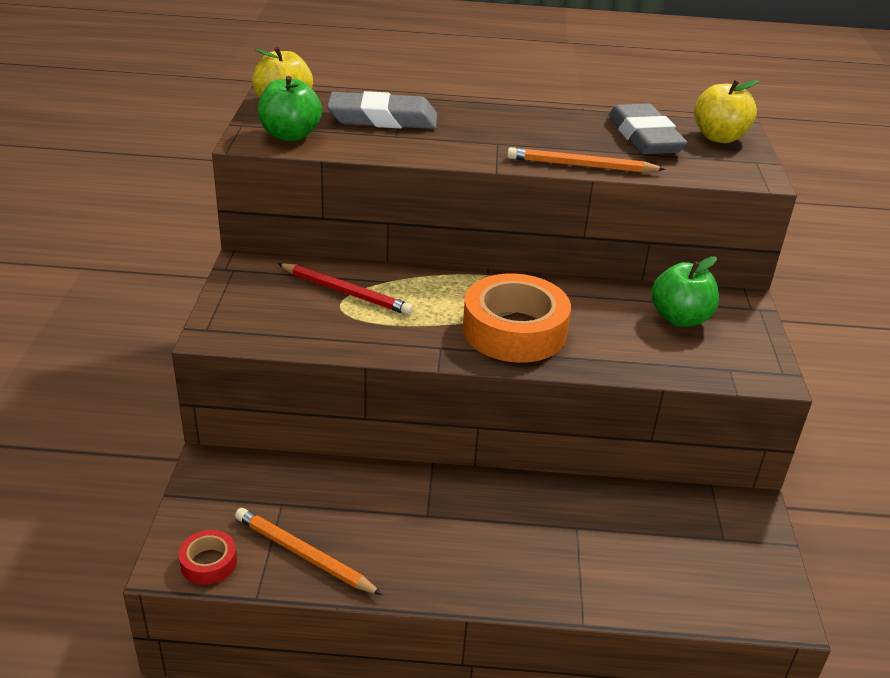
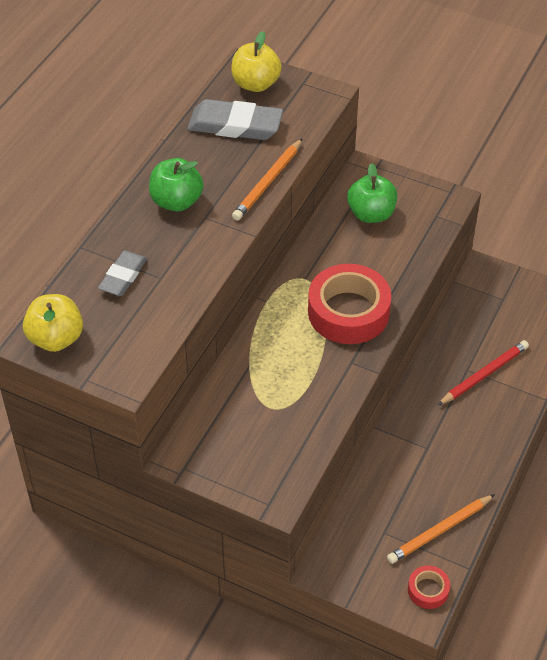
camera: 65 degrees left, 15 degrees up
(290, 135) = (127, 349): green apple -> green apple (176, 201)
(346, 292) = (254, 399): red pencil -> red pencil (484, 374)
(382, 119) = (123, 276): grey eraser -> grey eraser, size x0.62
(514, 330) = (348, 312): orange tape -> red tape

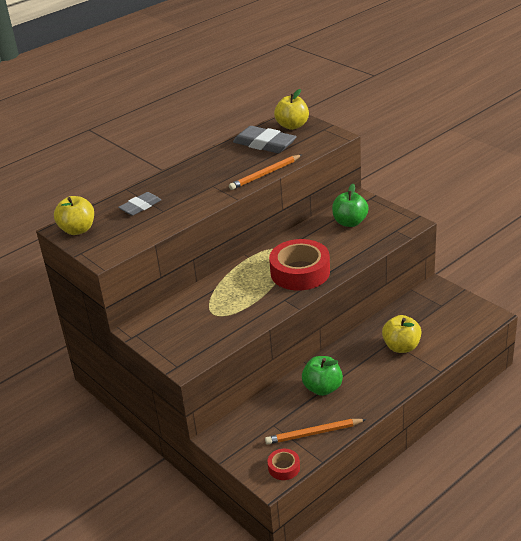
camera: 25 degrees right, 15 degrees down
(176, 201) = (200, 175): green apple -> green apple (322, 388)
(484, 374) = (401, 347): red pencil -> yellow apple

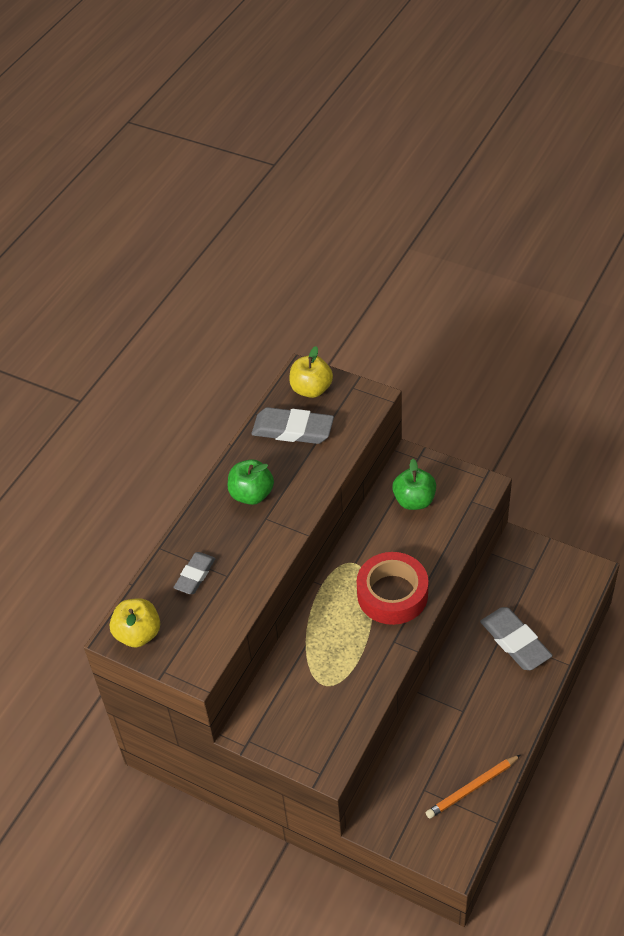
camera: 20 degrees left, 15 degrees up
(265, 174) = (320, 484): orange pencil -> none
(284, 467) = (460, 842): red tape -> none
(322, 388) = (455, 724): green apple -> green apple (251, 494)
(401, 347) = (515, 642): yellow apple -> grey eraser

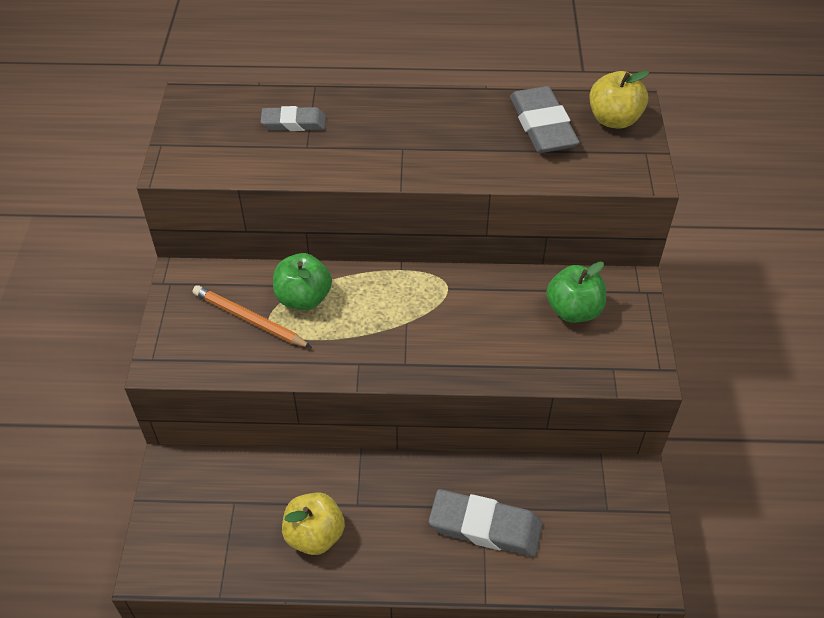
camera: 60 degrees right, 0 degrees up
(138, 634) = (199, 110): yellow apple -> yellow apple (314, 535)
(251, 494) = (428, 126): green apple -> green apple (303, 298)
(392, 594) = (424, 338): red tape -> none
(472, 788) = (255, 552): orange pencil -> orange pencil (249, 319)
(515, 642) = (485, 526): grey eraser -> grey eraser turned 75 degrees clockwise

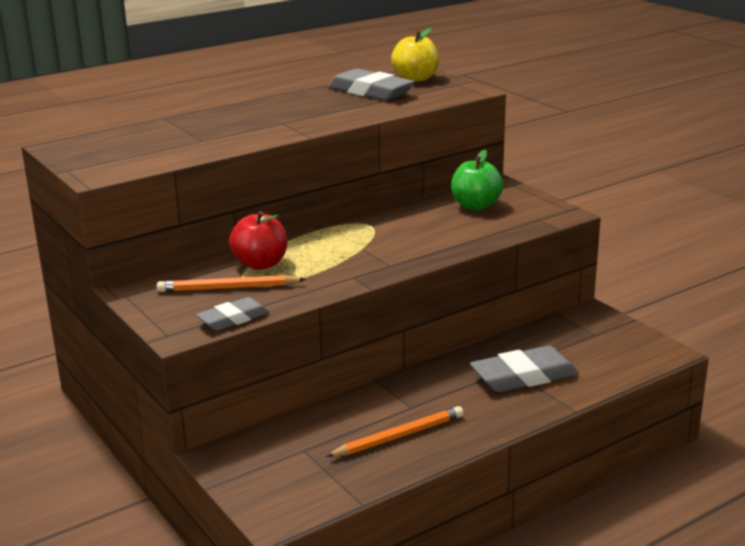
camera: 35 degrees left, 25 degrees down
(294, 123) = (173, 134): grey eraser -> grey eraser (233, 319)
(303, 298) = (260, 264): green apple -> red apple
(314, 535) = (399, 436): yellow apple -> orange pencil

